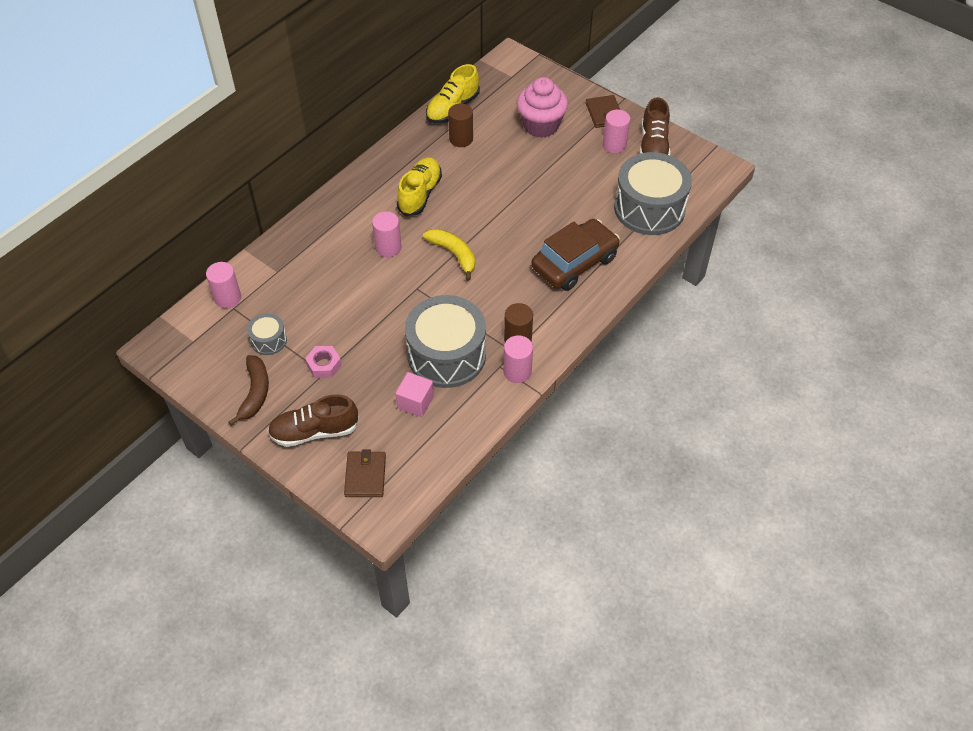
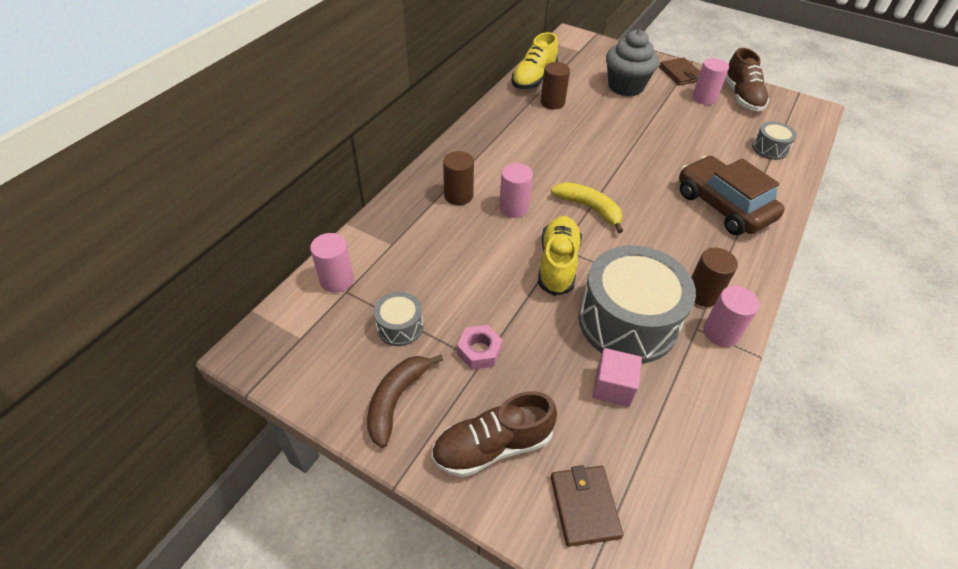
camera: 10 degrees left, 5 degrees down
(255, 393) = (396, 400): brown banana -> brown banana turned 150 degrees counterclockwise
(344, 231) = (458, 196): none -> brown cylinder
(420, 194) = (529, 153): yellow shoe -> yellow shoe (557, 264)
(541, 125) = (625, 87): pink cupcake -> grey cupcake
(574, 263) = (723, 206): brown car -> brown car turned 75 degrees counterclockwise
(649, 208) = (769, 149): grey drum -> grey drum, size x0.46

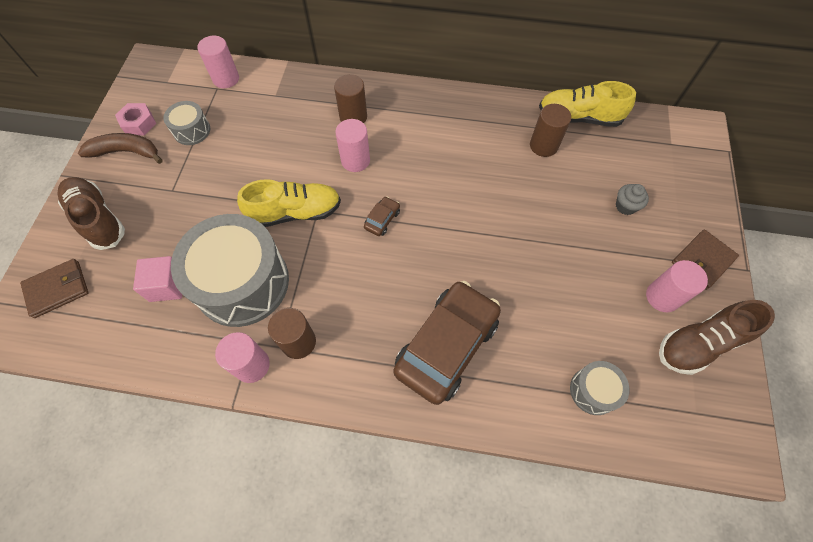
camera: 70 degrees right, 15 degrees up
(479, 351) = (181, 186): pink nut -> pink nut (139, 123)
(589, 208) = (382, 220): yellow banana -> brown car
(625, 87) = (625, 206): grey cupcake -> grey cupcake, size x0.45

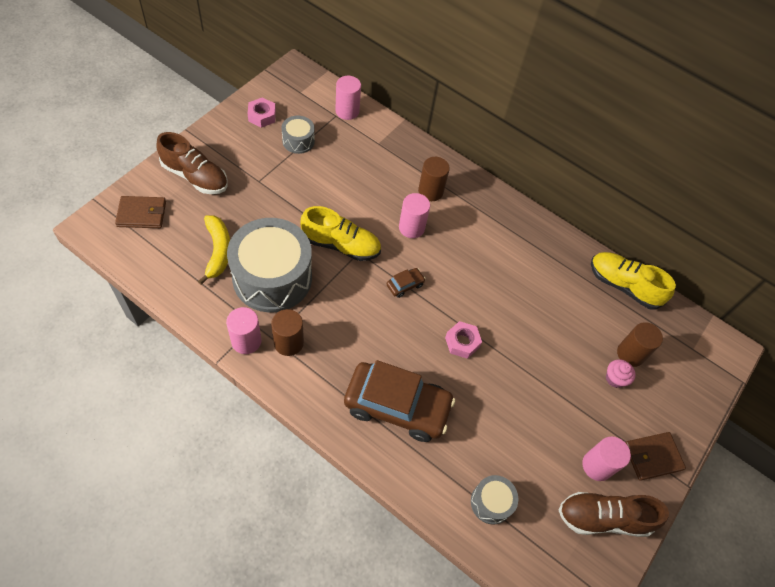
camera: 20 degrees right, 5 degrees down
(98, 219) = (195, 176): brown shoe -> brown shoe turned 135 degrees clockwise
(126, 152) = (241, 134): brown banana -> none
(167, 286) = (218, 251): pink cube -> yellow banana
(446, 346) = (397, 406): brown car -> brown car turned 45 degrees clockwise
(470, 247) = (462, 342): none -> pink nut
(543, 146) = (576, 293): brown cylinder -> brown cylinder (630, 354)
(625, 206) = (615, 379): grey cupcake -> pink cupcake

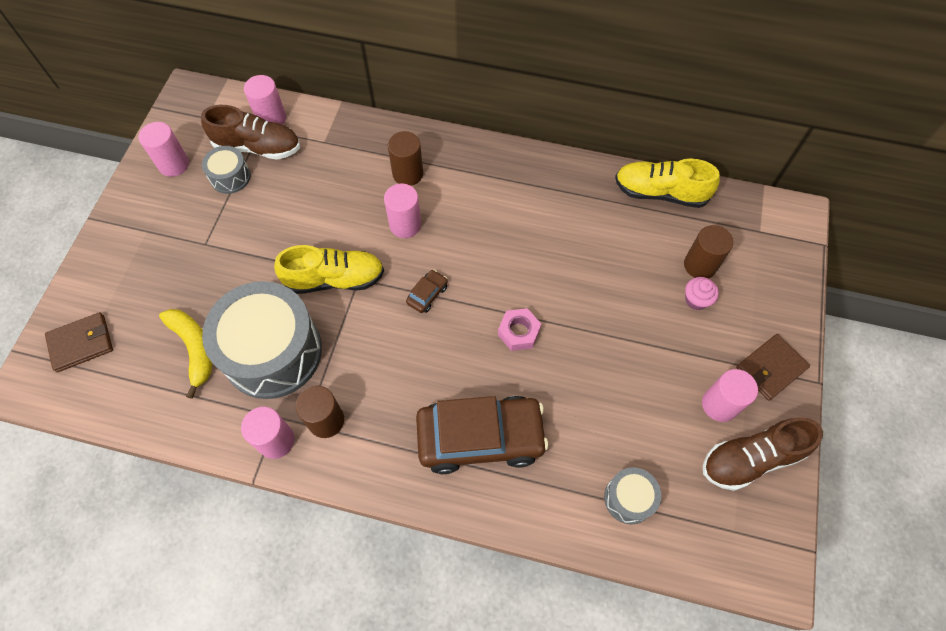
camera: 15 degrees left, 5 degrees up
(195, 176) = (126, 270): brown shoe -> brown shoe (258, 147)
(262, 116) = (174, 164): pink nut -> pink cylinder

